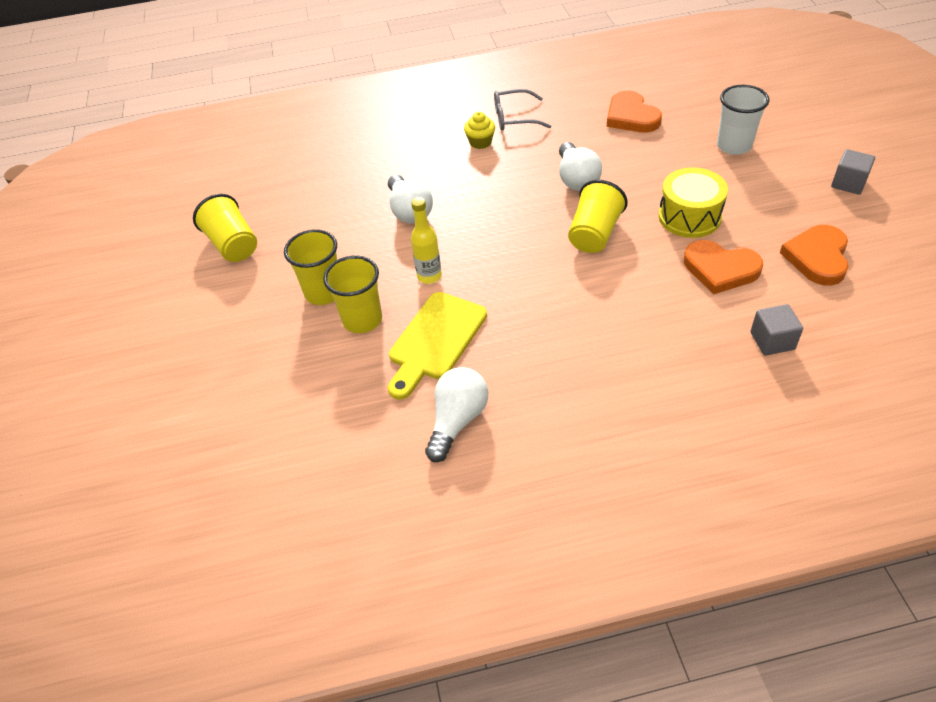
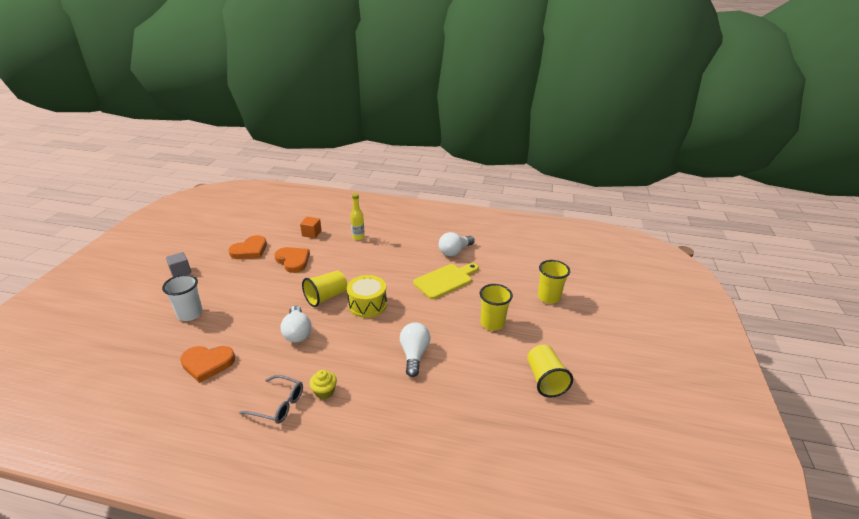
camera: 160 degrees left, 15 degrees down
(362, 320) = (476, 302): yellow cup -> yellow cup (548, 297)
(429, 276) = (429, 309): yellow bottle -> yellow bottle (358, 237)
(576, 179) = (297, 332): white light bulb -> white light bulb turned 150 degrees clockwise
(631, 117) = (207, 364): orange heart -> orange heart turned 90 degrees clockwise
(689, 217) = (272, 286): yellow drum -> yellow drum (367, 305)
(772, 341) = (311, 233): grey cube -> orange cube

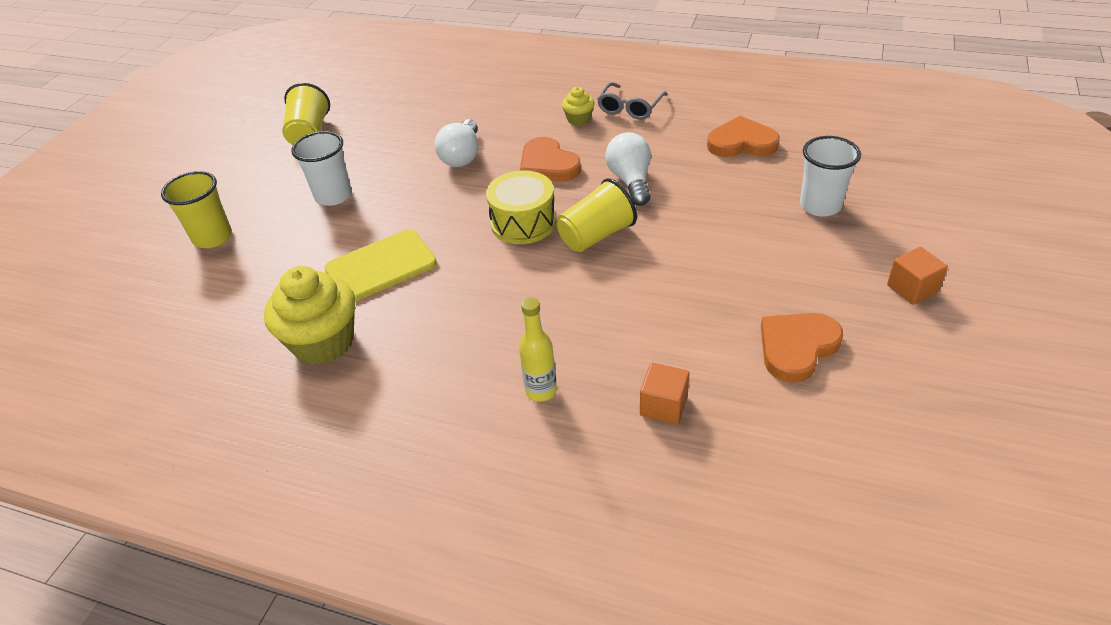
camera: 170 degrees left, 10 degrees up
(180, 271) = (912, 288): grey cube -> orange cube
(278, 405) = (630, 108): grey glasses -> grey glasses turned 90 degrees counterclockwise
(293, 261) = (682, 316): orange heart -> orange heart (548, 165)
(454, 251) = (323, 342): white light bulb -> yellow cupcake
(492, 323) = (333, 196): yellow cup -> white cup

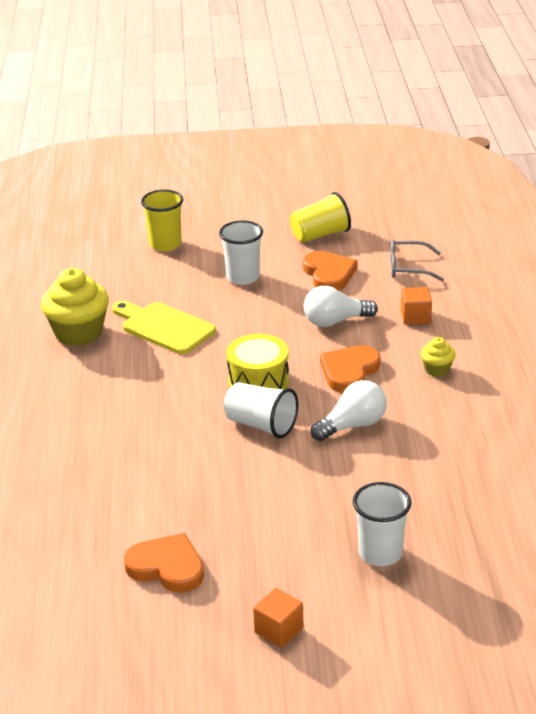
camera: 65 degrees right, 10 degrees down
(541, 390) = (68, 444): yellow bottle -> none
(596, 235) = (261, 425): yellow cup -> white cup
(630, 108) = (479, 396): grey glasses -> grey glasses (408, 268)
(663, 406) = (75, 507): orange cube -> orange cube (415, 317)
(741, 143) = (461, 482): orange heart -> orange heart (329, 274)

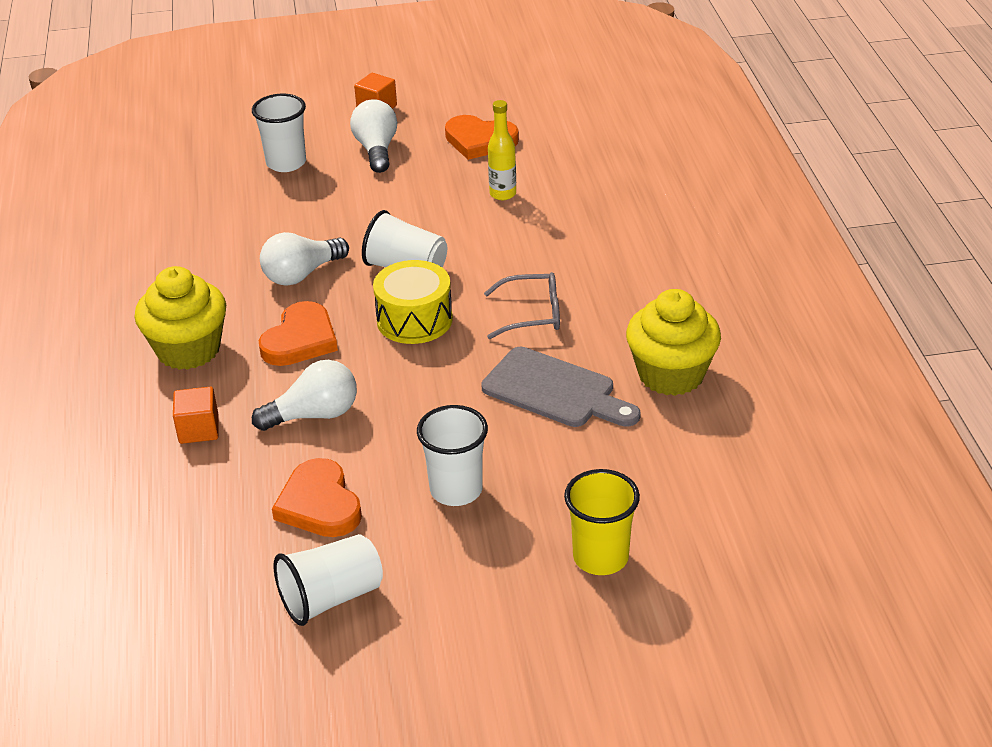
camera: 175 degrees right, 5 degrees up
(159, 495) = (503, 194): none -> yellow bottle
(164, 327) = (555, 391): yellow cutting board -> grey cutting board
(281, 563) = (376, 150): none -> white light bulb
(320, 235) = (331, 597): yellow cup -> white cup
(408, 268) = (191, 526): grey glasses -> grey glasses (532, 314)
(437, 369) = (188, 350): yellow cupcake -> yellow cupcake, size x2.03

